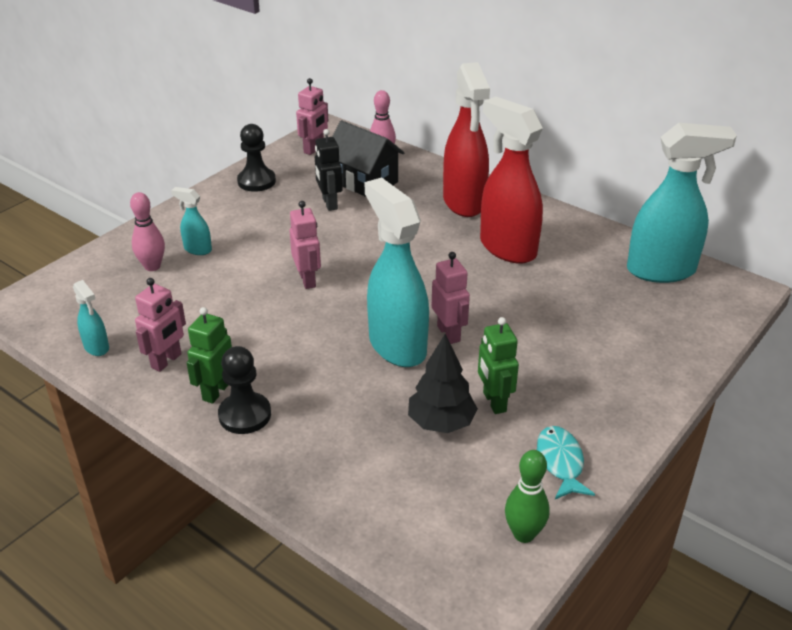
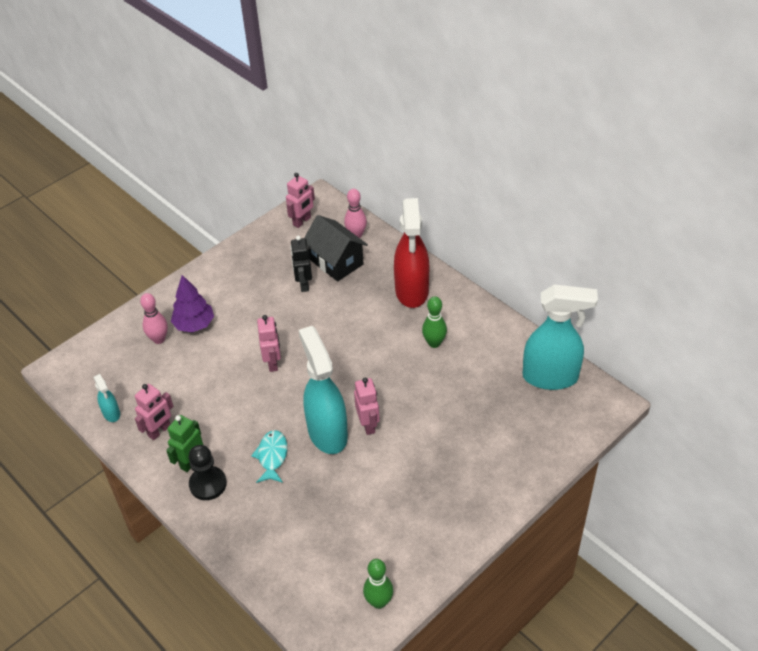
camera: 10 degrees right, 10 degrees up
(197, 249) = (194, 324): turquoise spray bottle -> purple tree
(256, 181) = (250, 255): black pawn -> none
(441, 423) = (344, 505): black tree -> none
(494, 402) = (386, 490): green robot -> none
(507, 248) = (434, 343): red spray bottle -> green bowling pin
(560, 463) = (419, 547): turquoise fish -> turquoise fish (272, 456)

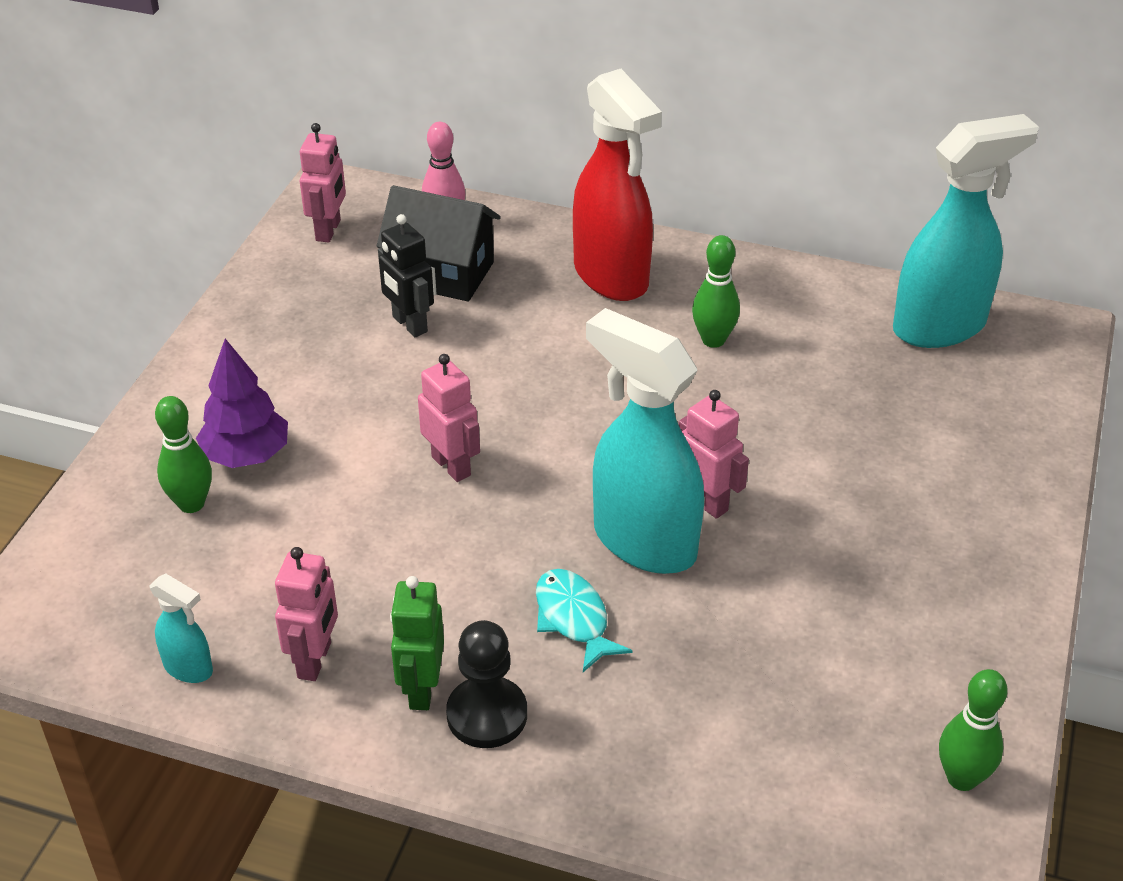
camera: 30 degrees left, 5 degrees down
(159, 339) = (191, 504): pink bowling pin -> green bowling pin

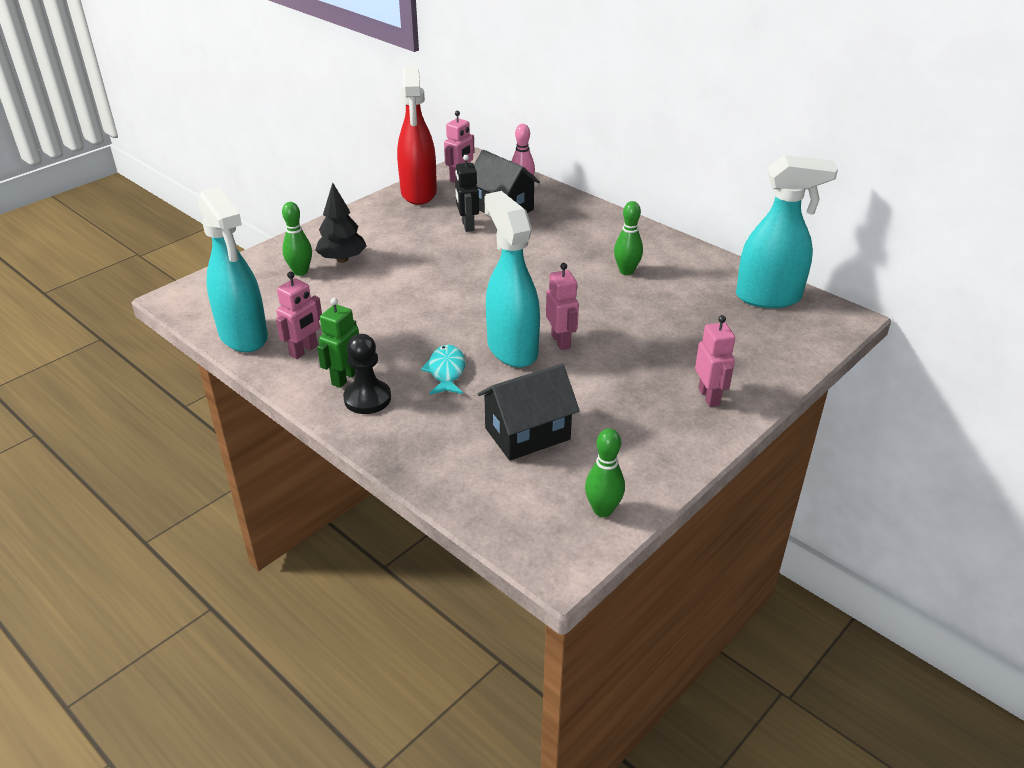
camera: 25 degrees right, 5 degrees down
(189, 668) = (243, 336): turquoise spray bottle -> turquoise spray bottle, size x2.22
(247, 455) = (342, 259): purple tree -> black tree
(451, 466) = (439, 290): pink robot -> pink robot (709, 396)
(611, 277) = (592, 230): red spray bottle -> red spray bottle (418, 193)
(771, 687) = (527, 433): none -> black house

